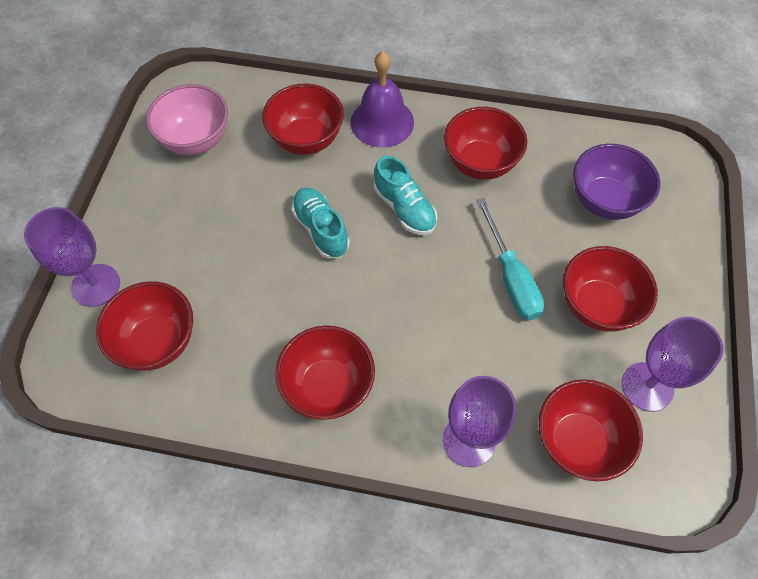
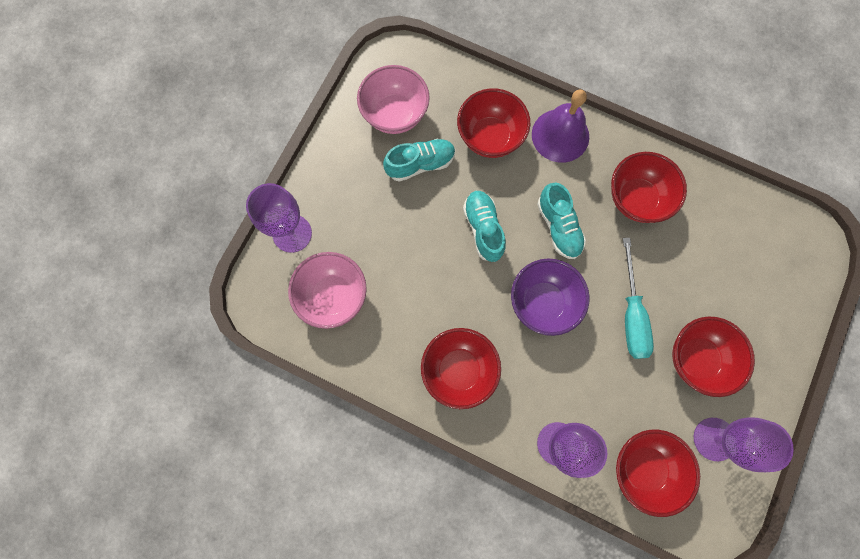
camera: 15 degrees right, 15 degrees up
(158, 342) = (333, 296): red bowl -> pink bowl
(235, 181) = (420, 164): none -> turquoise shoe
(604, 201) = (734, 264): purple bowl -> purple bowl (542, 303)

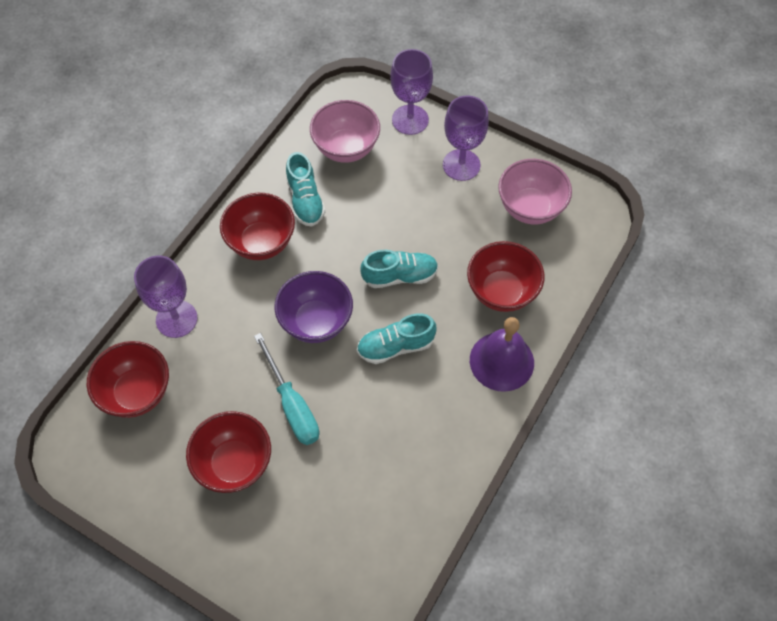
camera: 95 degrees right, 15 degrees down
(420, 164) = (474, 226): turquoise shoe -> turquoise shoe (305, 200)
(631, 314) = (292, 405): turquoise screwdriver -> turquoise screwdriver turned 120 degrees counterclockwise
(636, 199) = (421, 430): red bowl -> none
(714, 439) = (149, 467): purple goblet -> purple goblet (461, 165)

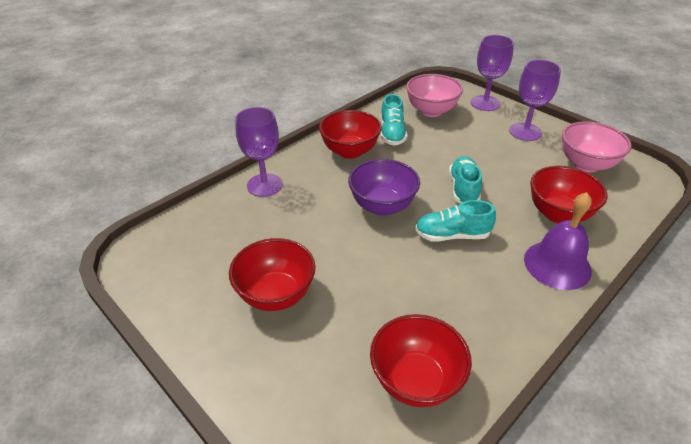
camera: 15 degrees right, 20 degrees down
(137, 392) = (211, 226): red bowl -> red bowl (416, 380)
(292, 405) = (344, 260): turquoise screwdriver -> none
(400, 276) = (463, 189): turquoise shoe -> turquoise shoe turned 90 degrees counterclockwise

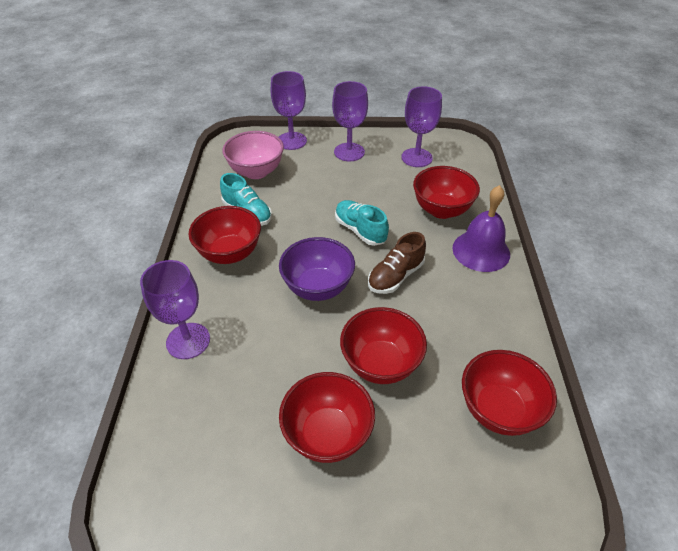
camera: 45 degrees left, 5 degrees up
(365, 282) = (380, 364): none -> red bowl
(452, 235) = (395, 276): turquoise shoe -> brown shoe
(586, 164) = (416, 158): pink bowl -> purple goblet

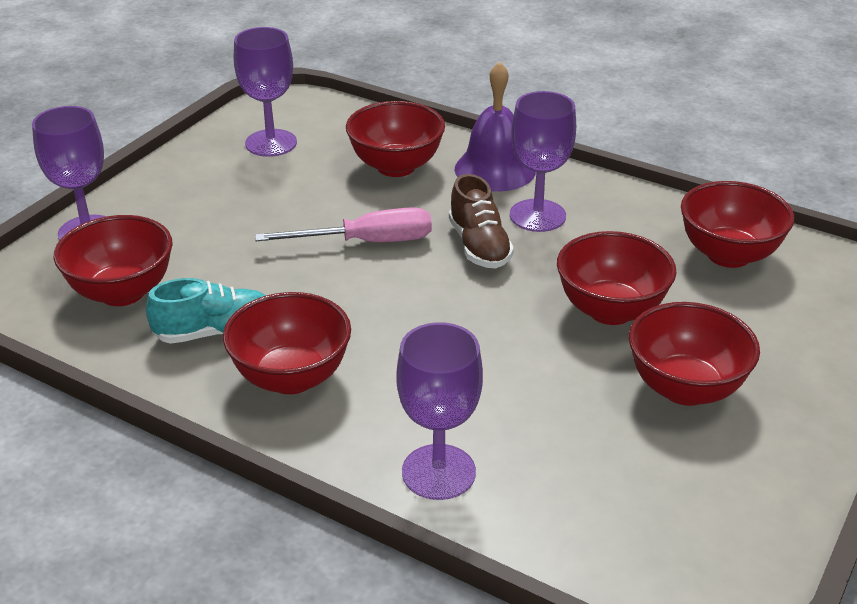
camera: 60 degrees left, 10 degrees down
(256, 172) = (122, 292): pink bowl -> red bowl
(318, 287) = (441, 316): purple bowl -> none
(349, 152) = (187, 191): purple goblet -> purple goblet (537, 215)
(360, 230) = (367, 242): turquoise shoe -> pink screwdriver

